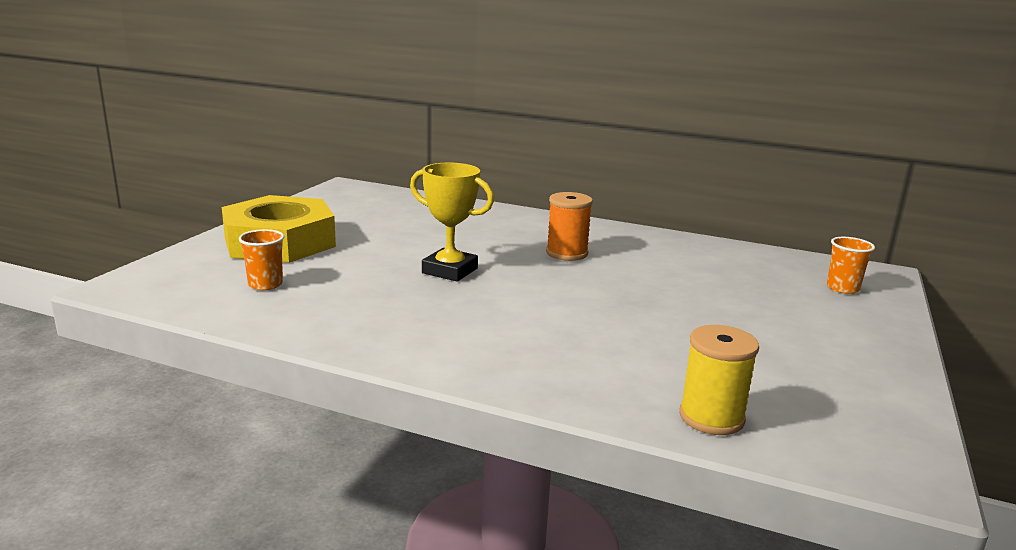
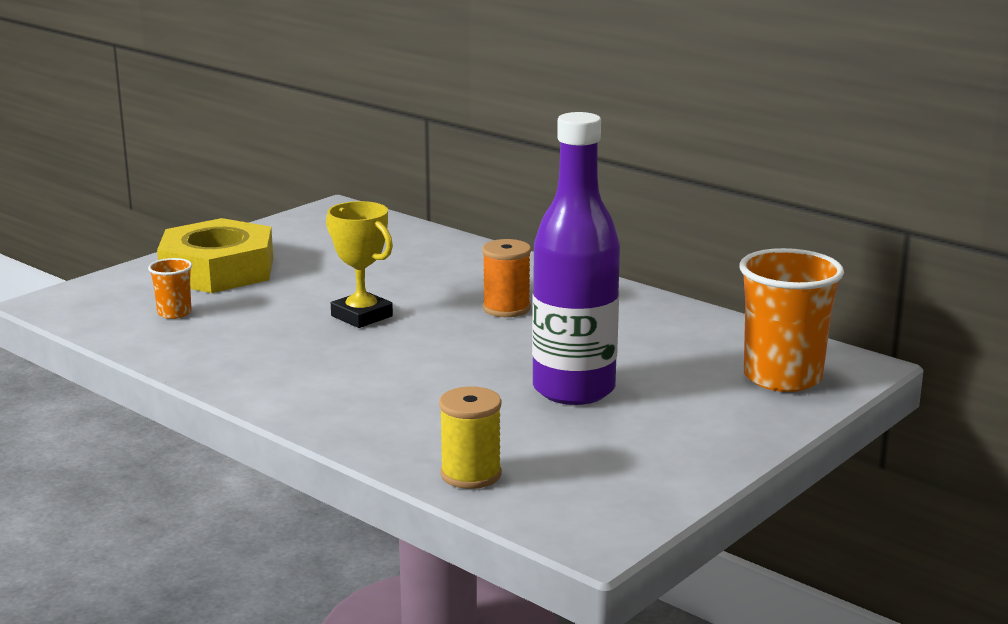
camera: 20 degrees right, 0 degrees up
(701, 317) = (573, 390): none -> purple bottle
(842, 288) = (782, 378): orange cup -> orange cup, size x2.12

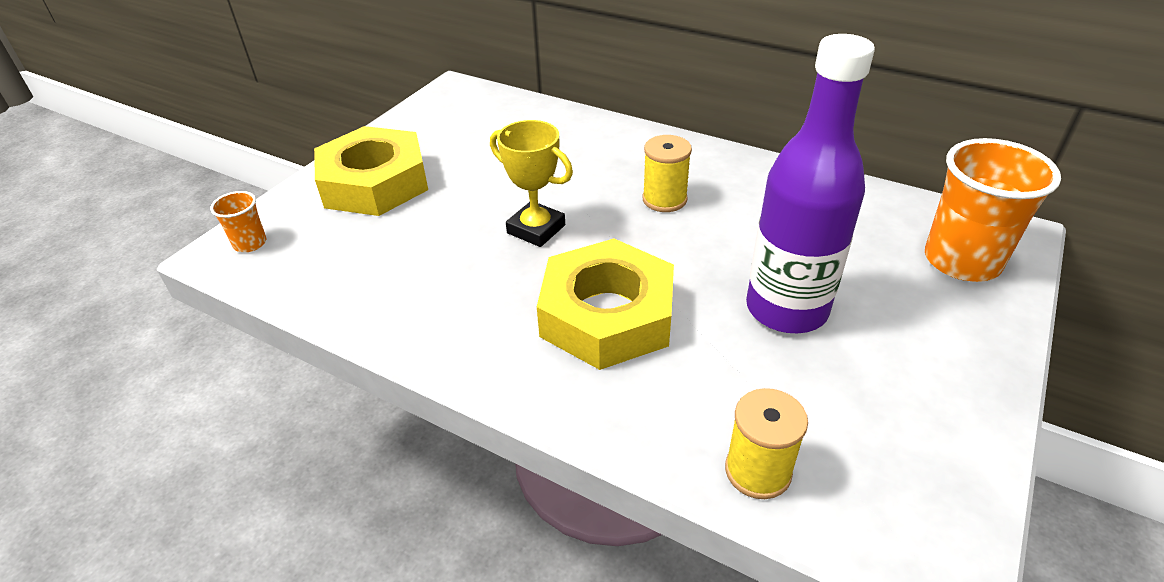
camera: 10 degrees left, 20 degrees up
(174, 313) = (351, 251): orange cup -> orange cup (250, 243)
(396, 376) = (607, 315): none -> yellow nut
(506, 308) = (664, 199): orange spool -> yellow spool

